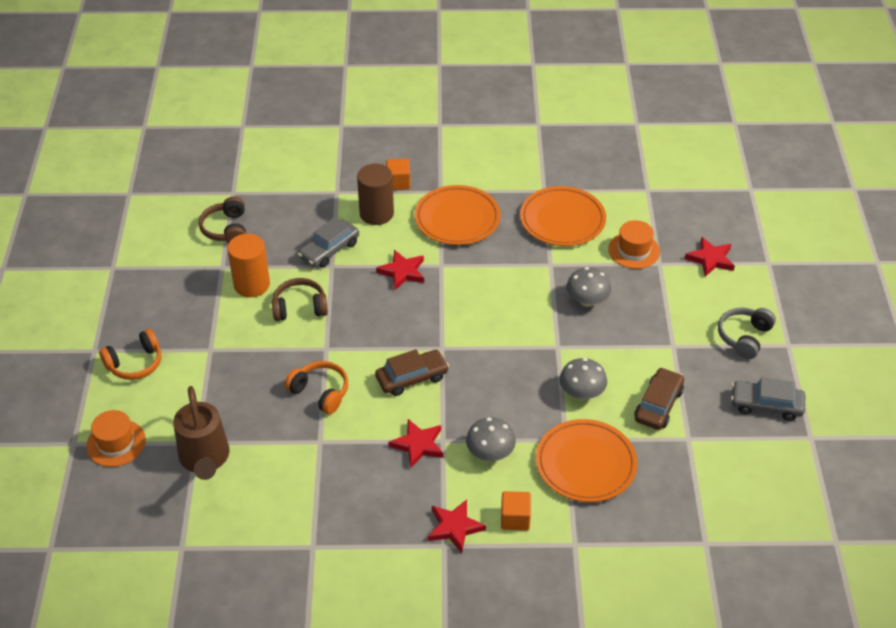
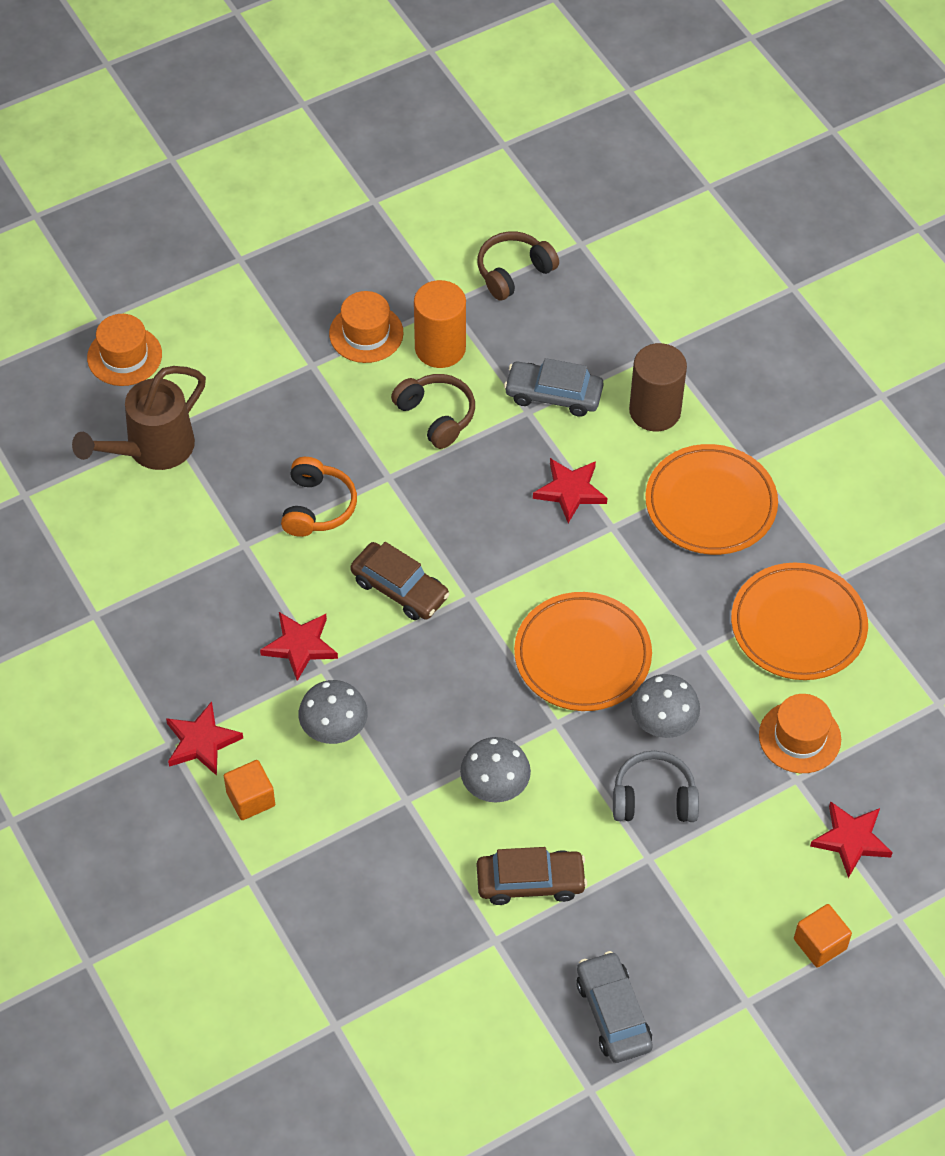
camera: 60 degrees right, 10 degrees up
(135, 363) = (245, 307): orange headphones -> none
(210, 313) = (366, 333): none -> orange hat
(398, 182) = (730, 405): orange cube -> orange cube (820, 944)
(585, 464) = (380, 839): orange plate -> orange plate (582, 655)
(744, 337) = (724, 940): grey headphones -> grey headphones (654, 798)

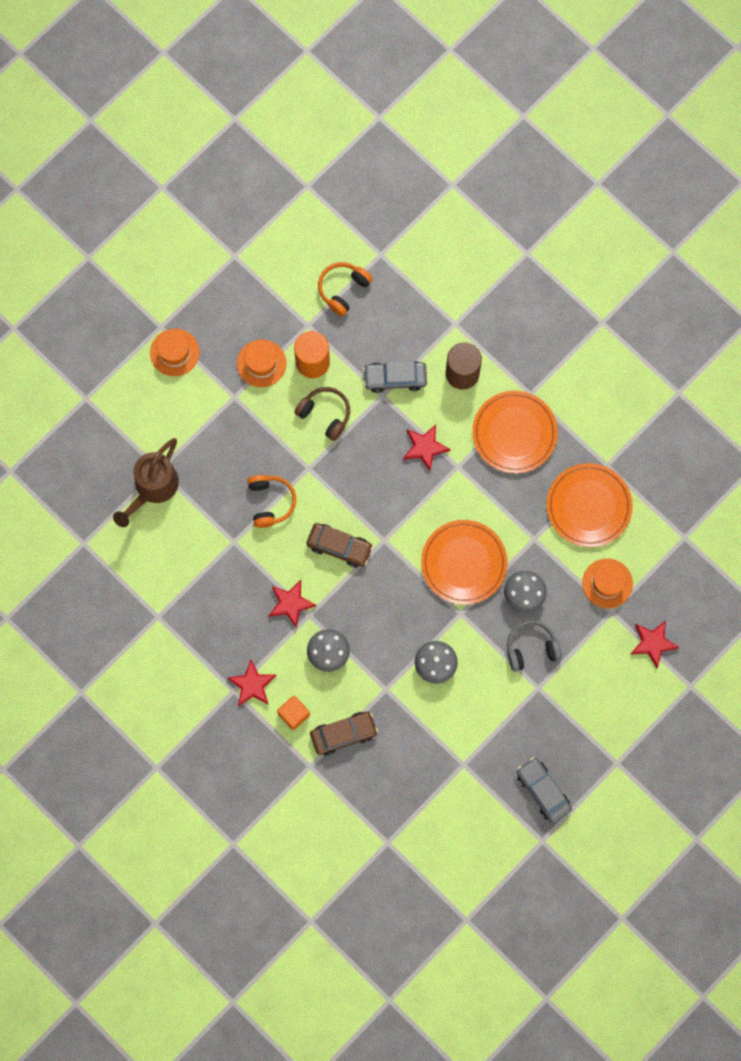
camera: 15 degrees left, 20 degrees up
(124, 356) = (111, 423): orange hat -> orange hat (174, 352)
(514, 272) = (343, 289): brown headphones -> orange headphones
(530, 882) = (474, 722): brown car -> brown car (343, 734)
(820, 944) = (650, 715): orange cube -> none

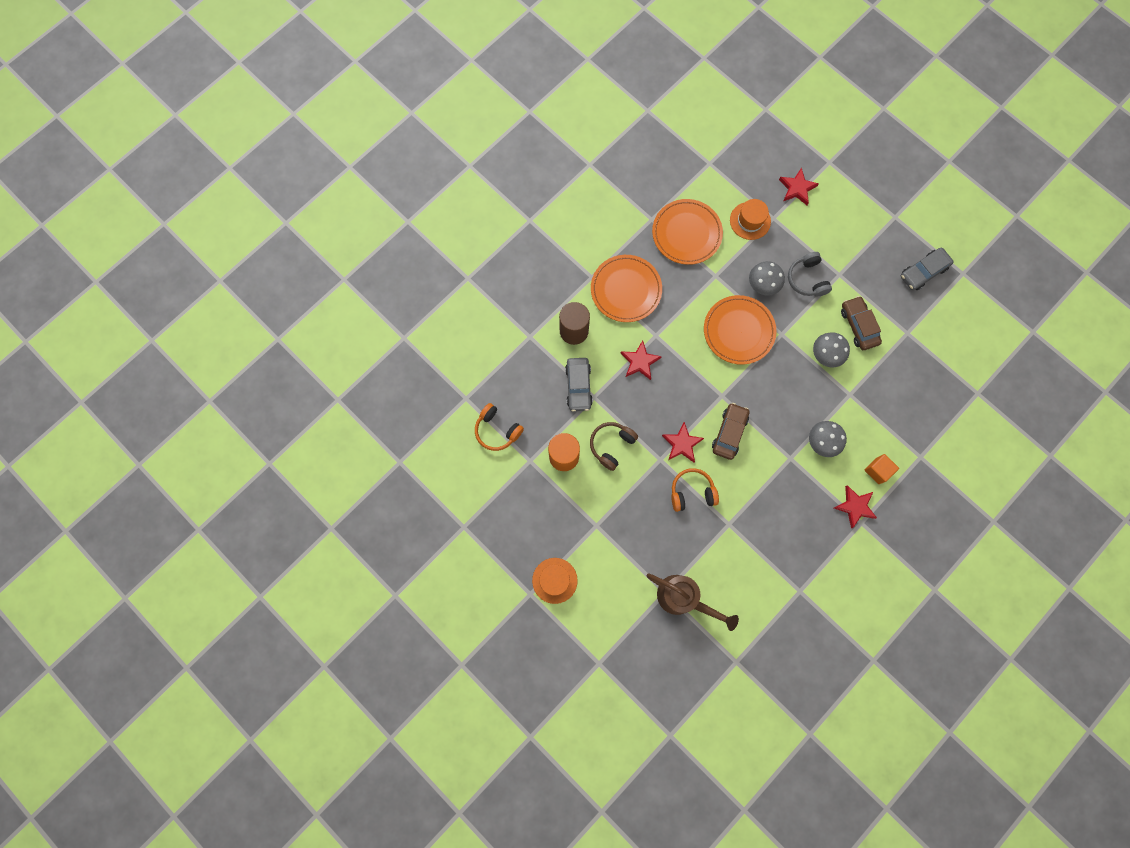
camera: 90 degrees left, 0 degrees up
(261, 363) = (565, 501): orange hat -> none
(290, 603) = (781, 474): red star -> red star (682, 444)
(343, 734) = (891, 429): brown car -> brown car (858, 326)

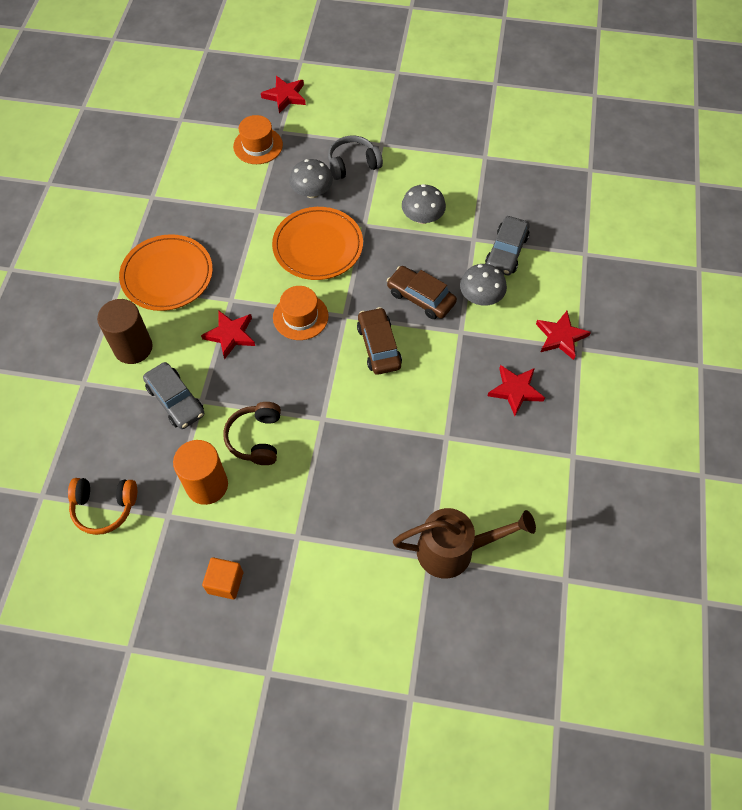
camera: 35 degrees left, 15 degrees down
(554, 580) = (288, 635): orange hat -> orange hat (300, 316)
(682, 444) = (335, 388): red star -> red star (515, 390)
(686, 233) = (199, 190): orange plate -> none
(692, 492) = (382, 430): orange headphones -> none
(807, 279) = (353, 164): grey headphones -> grey headphones turned 120 degrees clockwise
(858, 326) = (434, 176): brown car -> brown car (421, 297)
(877, 470) = (555, 290): orange cube -> orange cube (225, 582)
(923, 272) = (458, 101): grey car -> grey car (506, 251)

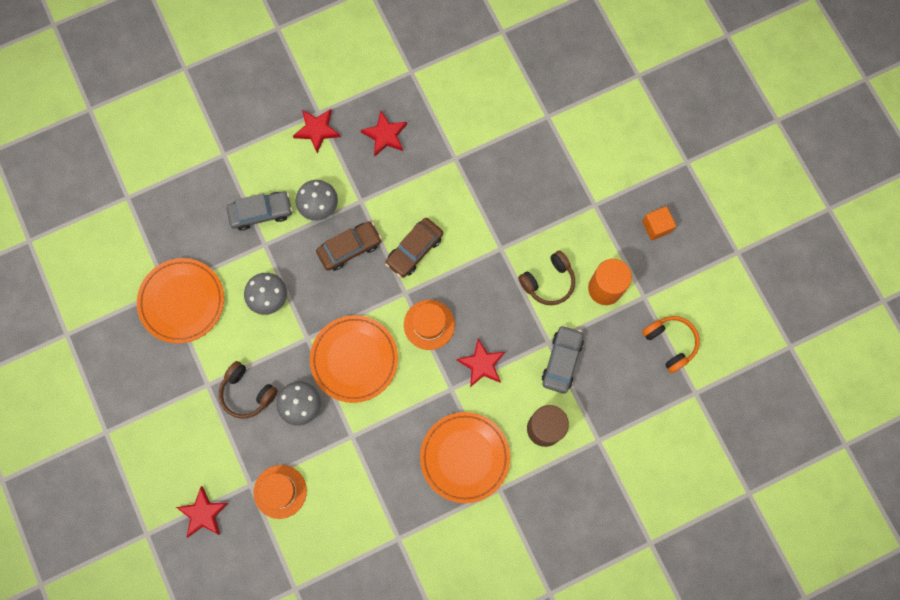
camera: 125 degrees left, 15 degrees up
(353, 164) = (247, 393): grey headphones -> brown headphones
(421, 297) = (349, 248): brown car -> brown car turned 120 degrees counterclockwise
(454, 550) = (532, 105): brown watering can -> none
(465, 161) = (182, 301): none -> orange plate

